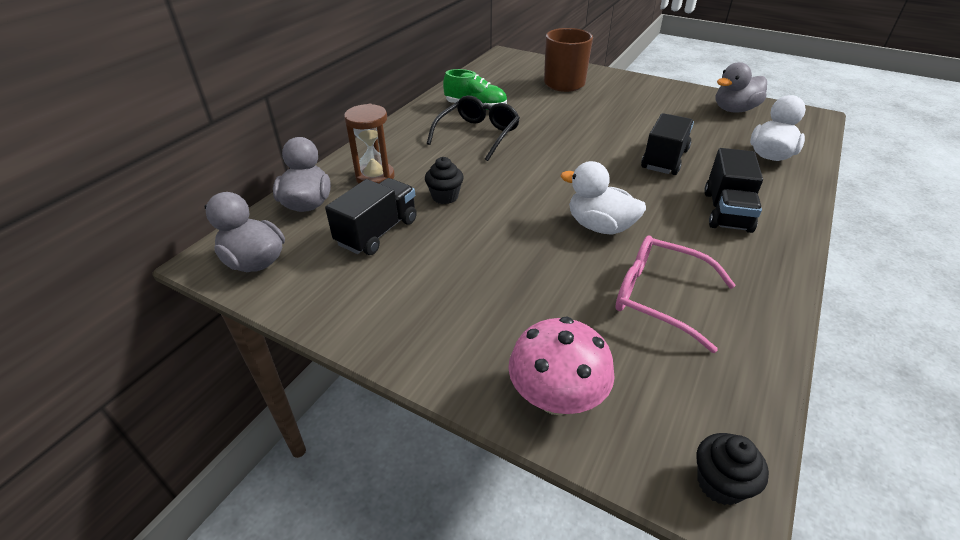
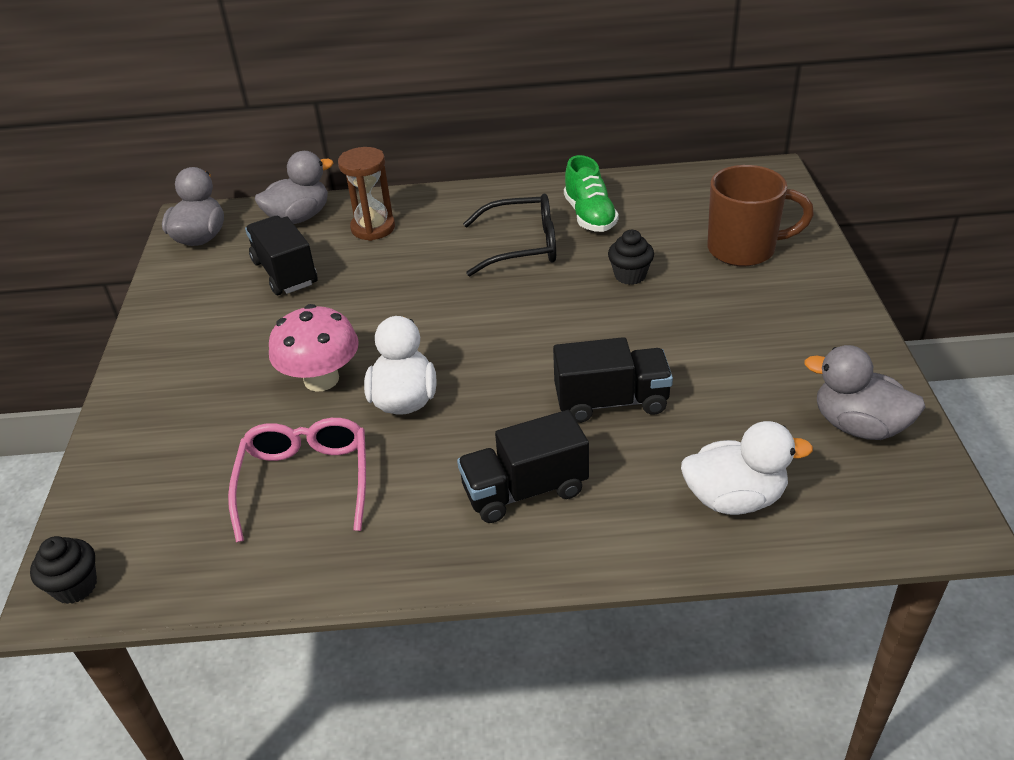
camera: 60 degrees right, 0 degrees up
(377, 232) = (285, 273): black truck -> black truck turned 120 degrees counterclockwise
(445, 196) = (374, 281): black cupcake -> black cupcake (630, 275)
(556, 397) = (128, 460): pink mushroom -> pink mushroom (321, 379)

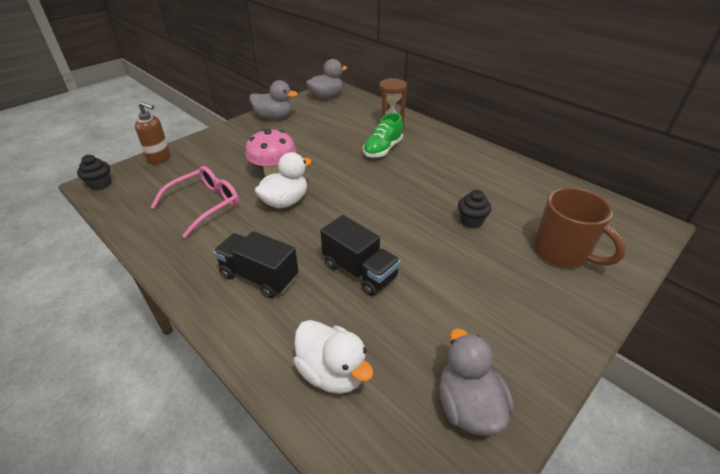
camera: 45 degrees right, 0 degrees up
(102, 486) = (160, 158): none -> brown soap dispenser
(285, 273) = (330, 125): black truck -> none
(299, 217) = (370, 108): grey duck -> grey duck (274, 117)
(523, 246) = (441, 174): black glasses -> none
(590, 216) = (498, 181): green shoe -> green shoe (382, 149)

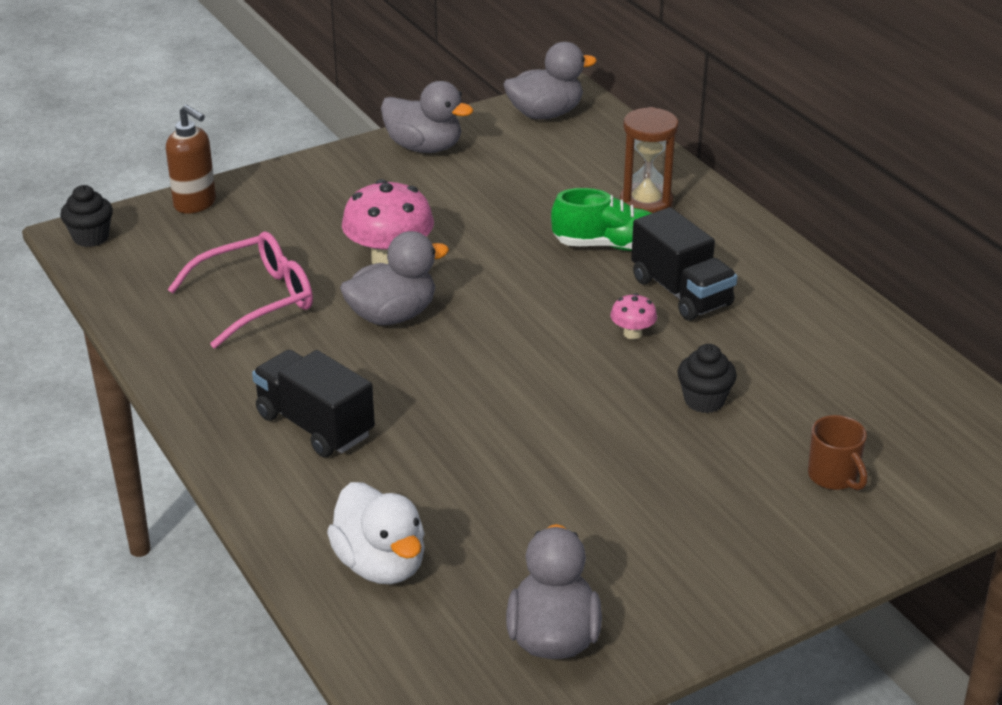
camera: 15 degrees right, 5 degrees down
(285, 202) = (392, 315): white duck -> grey duck
(360, 271) = (475, 445): black truck -> black truck (681, 292)
(382, 149) = (609, 245): green shoe -> green shoe turned 135 degrees counterclockwise
(416, 191) = (632, 333): none -> pink mushroom
(562, 253) = (834, 477): brown mug -> brown mug, size x0.54

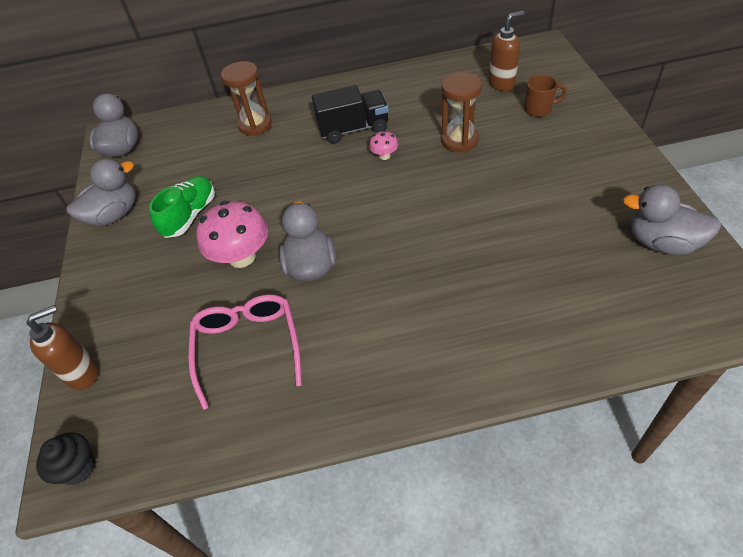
camera: 65 degrees left, 15 degrees up
(315, 425) = (422, 331): black truck -> none
(381, 564) = (585, 316): white duck -> none
(609, 245) = (290, 148): green shoe -> green shoe (190, 215)
(704, 400) = (459, 140): black cupcake -> brown hourglass
(886, 426) = (502, 84): none -> brown soap dispenser

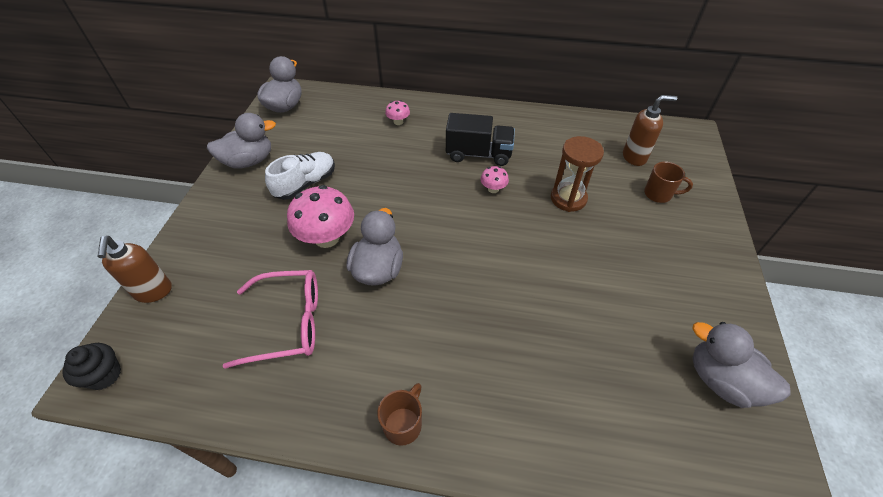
camera: 15 degrees right, 0 degrees up
(84, 373) = (153, 292): brown soap dispenser -> brown soap dispenser turned 90 degrees clockwise
(190, 215) = (305, 184): green shoe -> white shoe
(247, 346) = (289, 323): pink glasses -> pink glasses turned 75 degrees clockwise
(255, 125) = (398, 122): brown hourglass -> pink mushroom
(408, 386) = (403, 424): none -> brown mug

